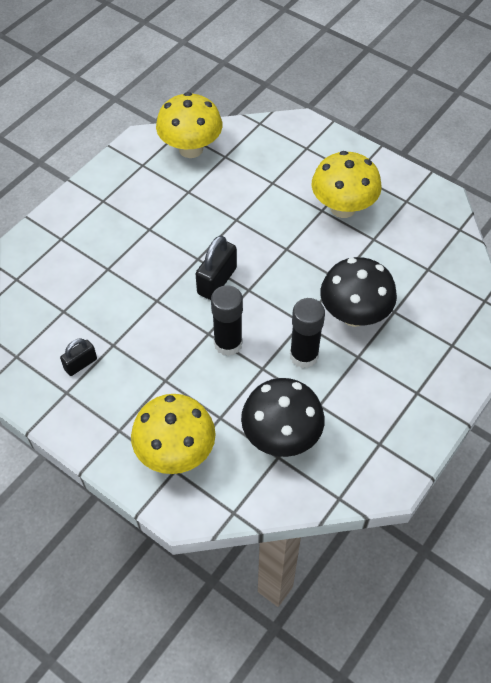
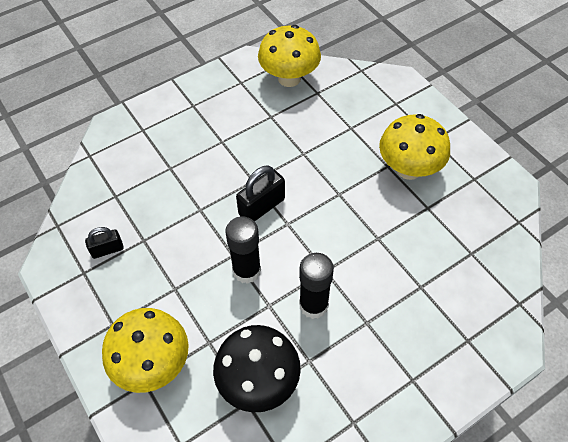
camera: 20 degrees right, 0 degrees up
(354, 314) = (379, 278): black mushroom -> none

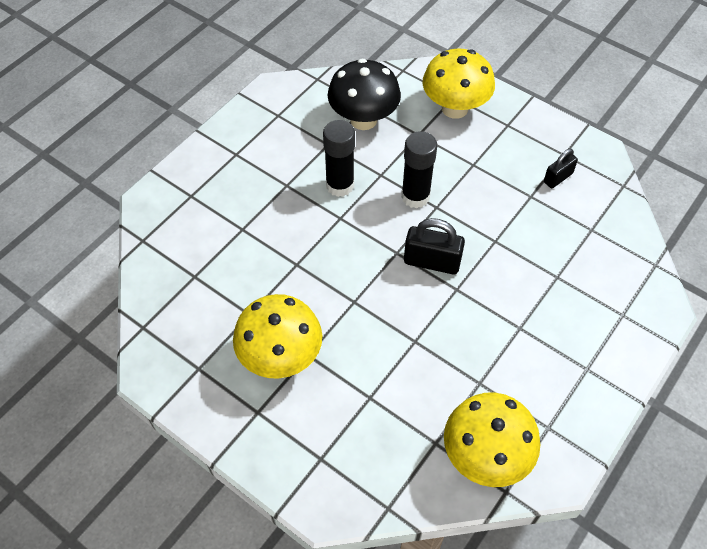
camera: 160 degrees right, 0 degrees up
(262, 207) = (432, 262): black padlock -> black padlock turned 75 degrees clockwise

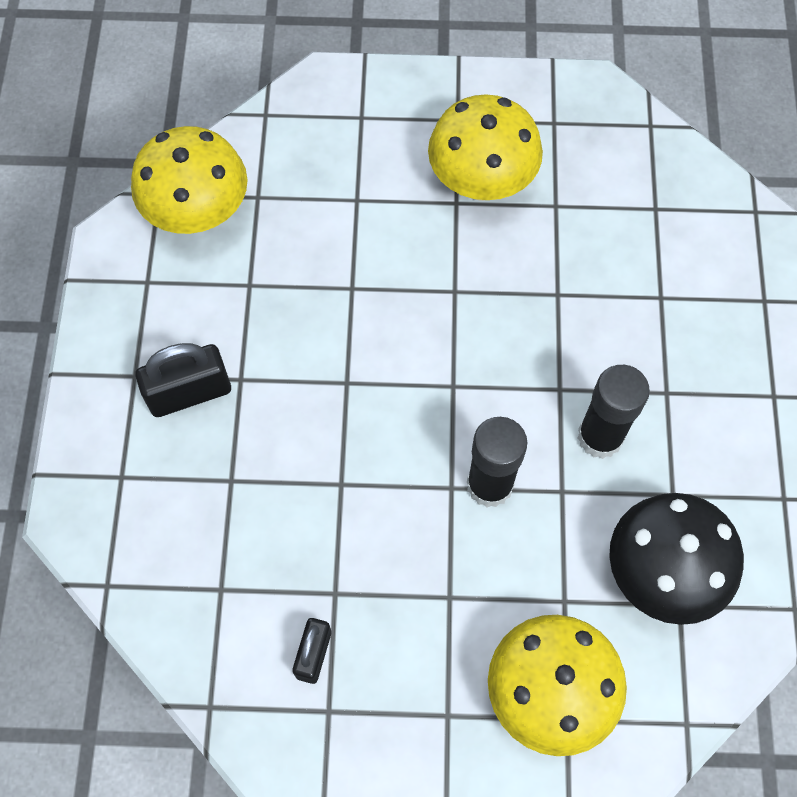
camera: 145 degrees right, 10 degrees up
(432, 262) = (400, 400): black padlock -> black padlock (189, 393)

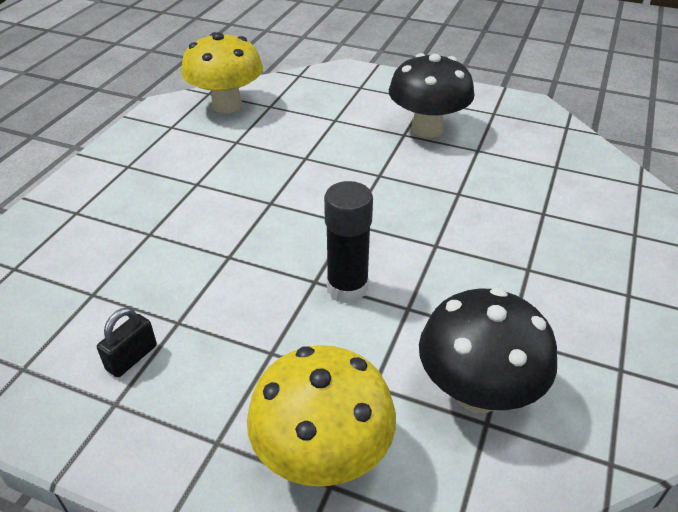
camera: 20 degrees right, 25 degrees down
(189, 393) = (156, 182): black padlock -> none
(481, 182) = (427, 129): yellow mushroom -> black mushroom
(600, 437) = (457, 282): black glue stick -> none

